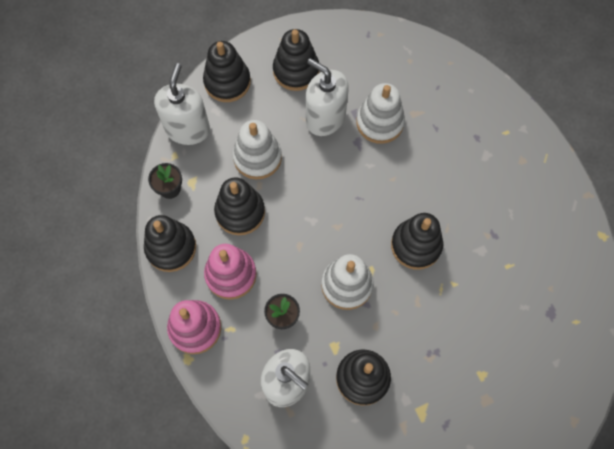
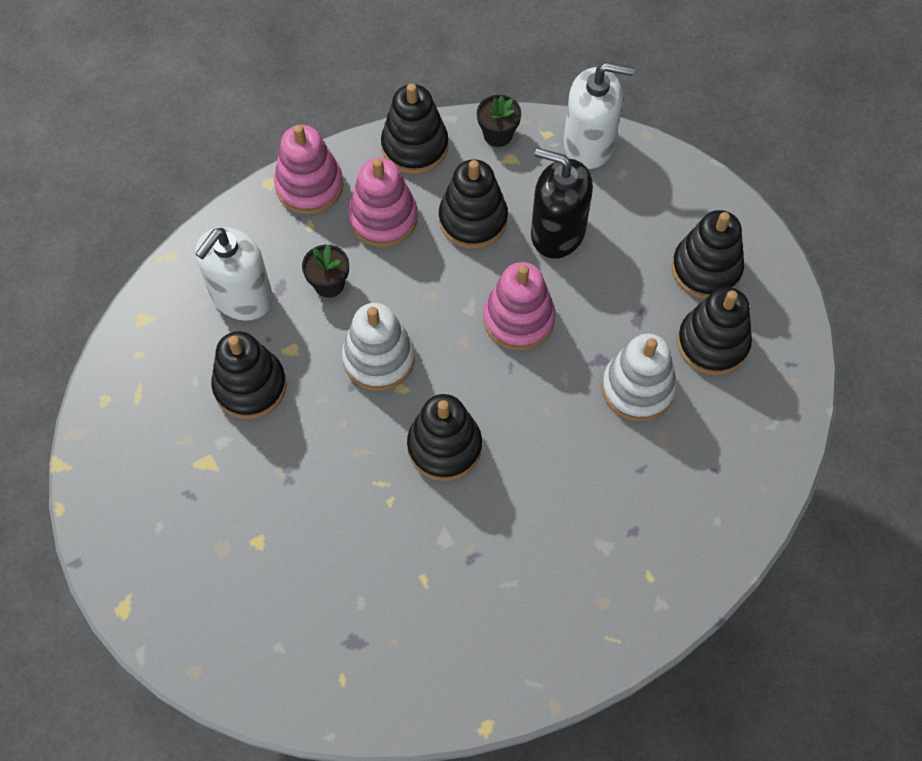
camera: 85 degrees right, 5 degrees down
(227, 82) = (671, 183): black stacking toy -> black stacking toy (712, 343)
(257, 157) = (557, 232): white stacking toy -> black soap dispenser
(323, 189) = (518, 319): none -> pink stacking toy
(325, 118) = (633, 313): white soap dispenser -> none

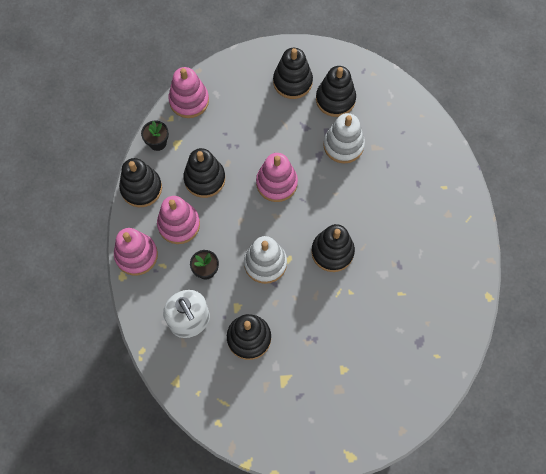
camera: 65 degrees left, 5 degrees up
(557, 232) = (235, 141): black soap dispenser -> none
(589, 144) = (189, 100): white soap dispenser -> pink stacking toy

